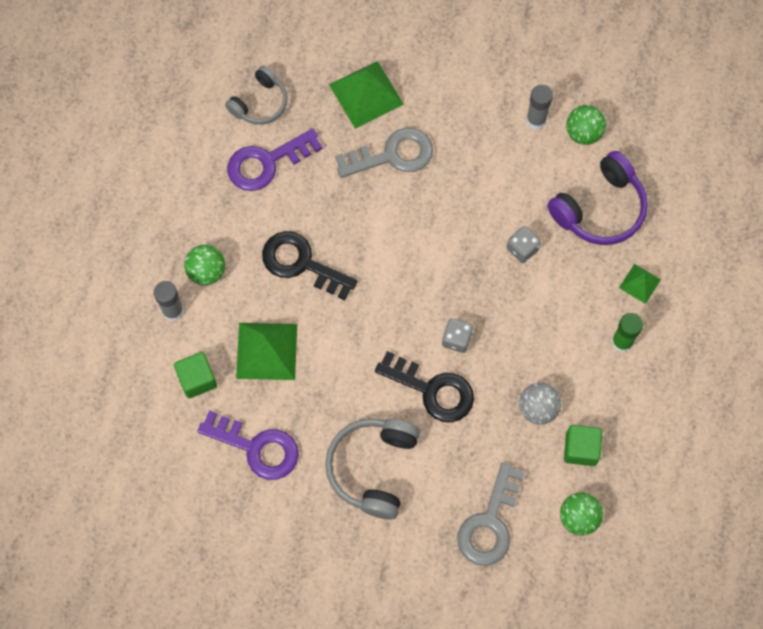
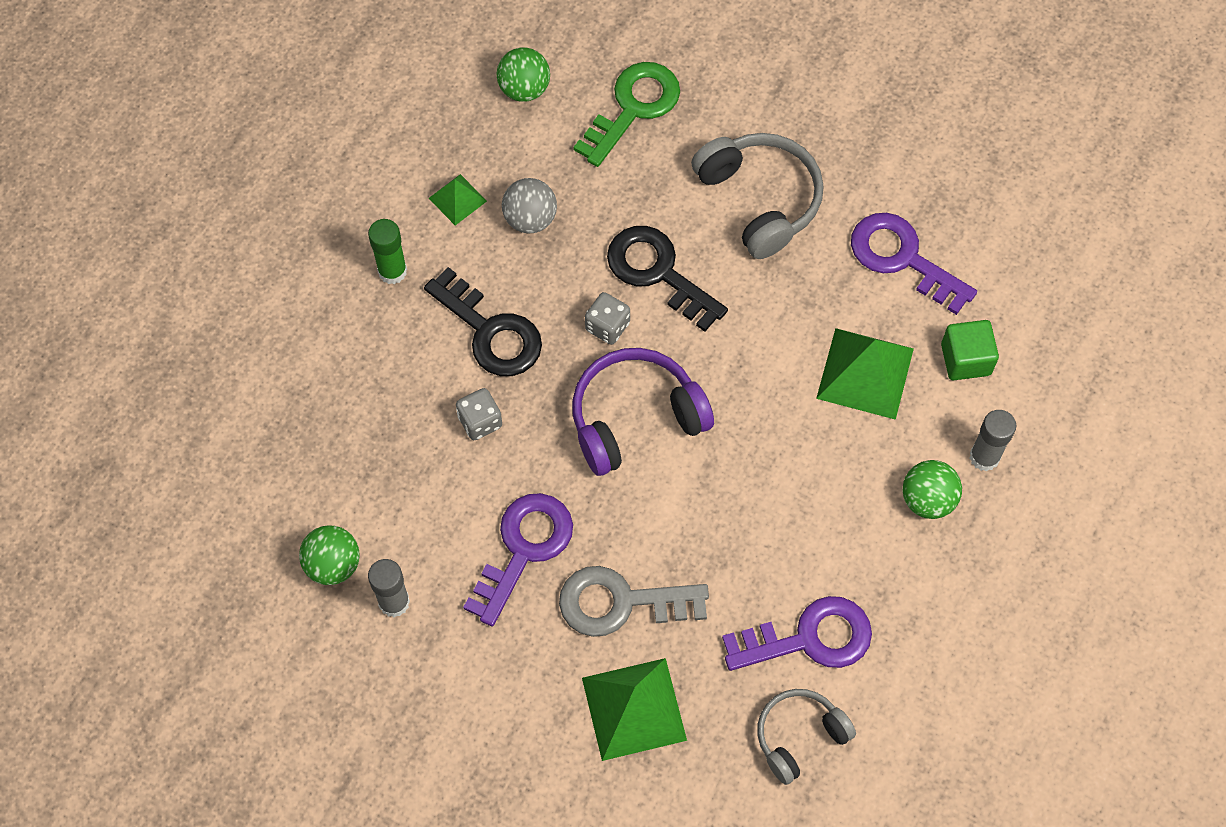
camera: 165 degrees left, 5 degrees down
(301, 263) = (791, 478): black key -> black key (490, 331)
(373, 468) = (759, 200): grey headphones -> grey headphones turned 60 degrees counterclockwise
(465, 173) = (524, 549): none -> purple key
(490, 523) = (633, 108): grey key -> green key
(581, 449) = (493, 161): green cube -> none
(600, 208) = (353, 450): purple headphones -> purple headphones (635, 418)
(639, 283) = (339, 338): green pyramid -> green pyramid (457, 199)

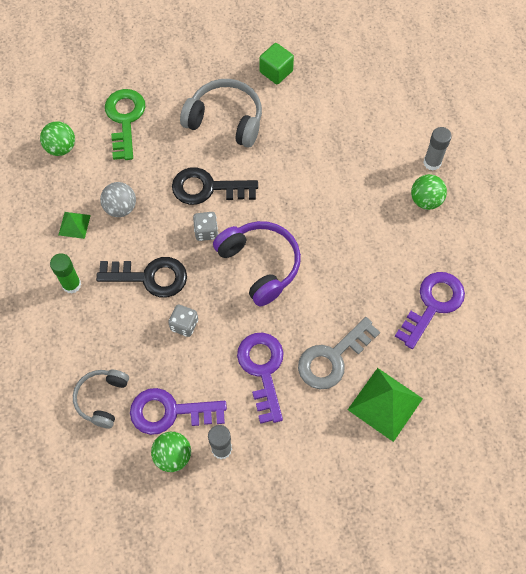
camera: 40 degrees left, 0 degrees up
(635, 418) = (259, 265): purple headphones -> purple headphones turned 120 degrees clockwise
(799, 737) = (470, 354): grey headphones -> grey headphones (102, 399)
(865, 373) = (346, 164): green pyramid -> none
(902, 258) = (315, 100): purple key -> purple key (170, 412)
(965, 359) = (384, 125): green cube -> green cube (276, 71)

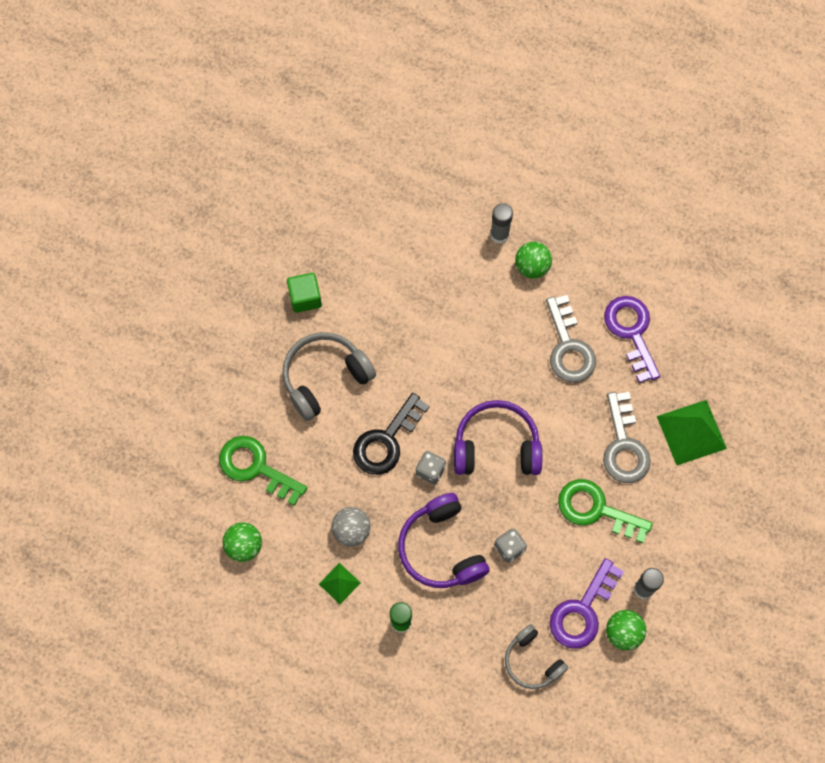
camera: 55 degrees left, 5 degrees up
(150, 277) = (442, 548): black key -> purple headphones
(262, 370) = (596, 509): purple key -> green key
(382, 266) = (568, 347): none -> grey key

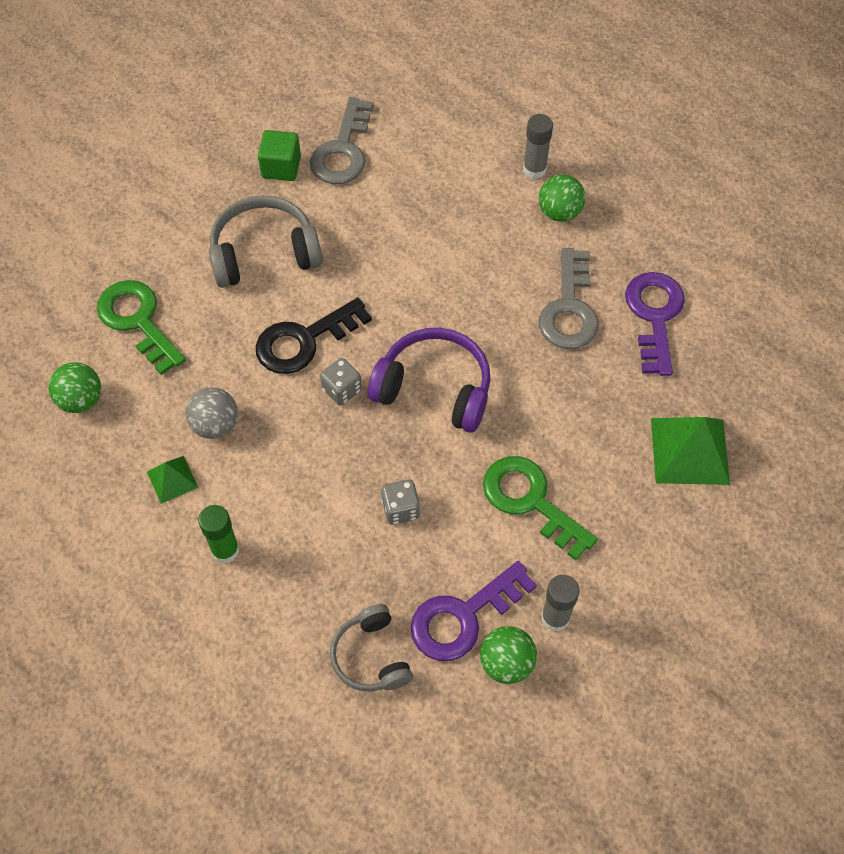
camera: 20 degrees right, 10 degrees down
(442, 548) = (316, 481): purple headphones -> none
(624, 445) = (596, 438): grey key -> grey key (343, 150)

